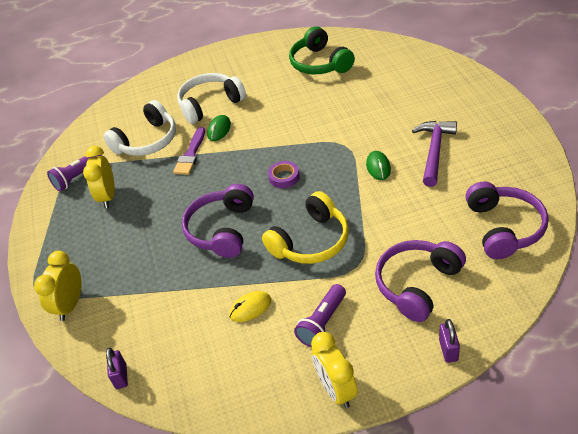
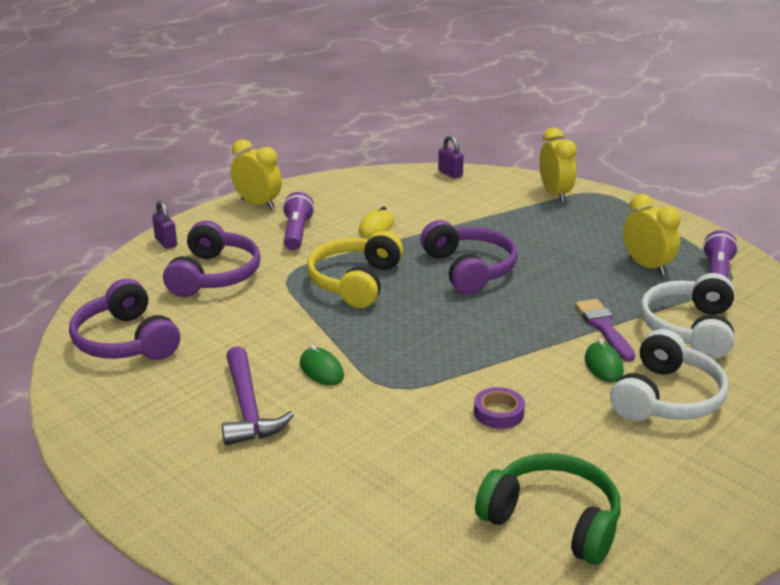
camera: 145 degrees right, 15 degrees down
(284, 177) = (444, 331): purple tape -> purple tape (498, 413)

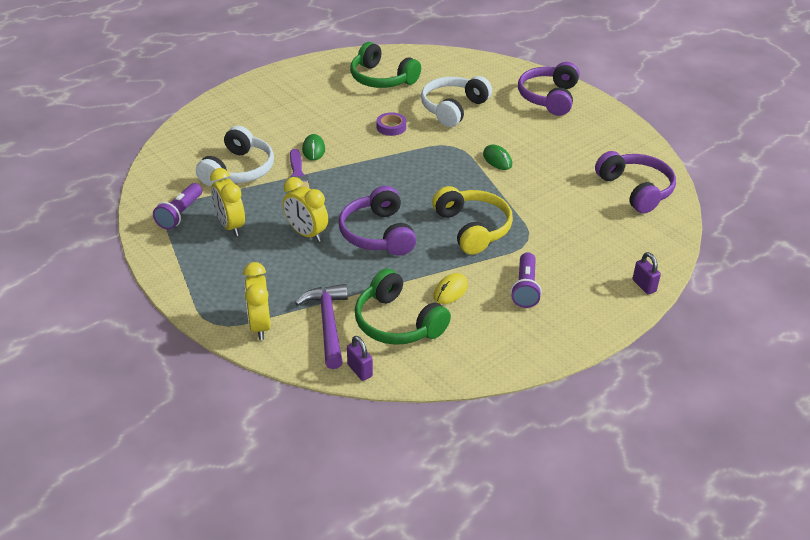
camera: 175 degrees left, 10 degrees up
(214, 275) = (589, 244): purple headphones -> purple headphones (549, 97)
(248, 408) = (540, 140): purple hammer -> purple hammer (328, 324)
(258, 204) = (569, 334): yellow clock -> yellow clock (306, 233)
(355, 282) = (472, 228): yellow headphones -> yellow headphones turned 45 degrees counterclockwise
(425, 202) = (397, 323): none -> green headphones
(666, 398) = (287, 128): white headphones -> white headphones (453, 108)

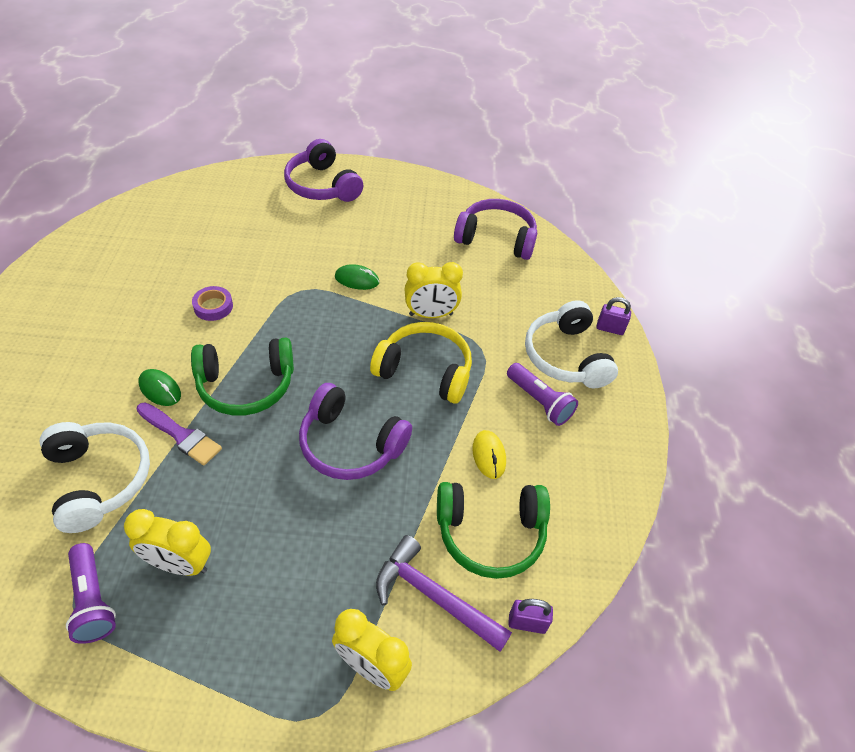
camera: 50 degrees left, 10 degrees up
(306, 233) = (279, 502): yellow clock -> yellow clock (431, 314)
(381, 79) = (134, 254): green headphones -> green headphones (246, 385)
(453, 108) = (250, 247): white headphones -> white headphones (566, 357)

